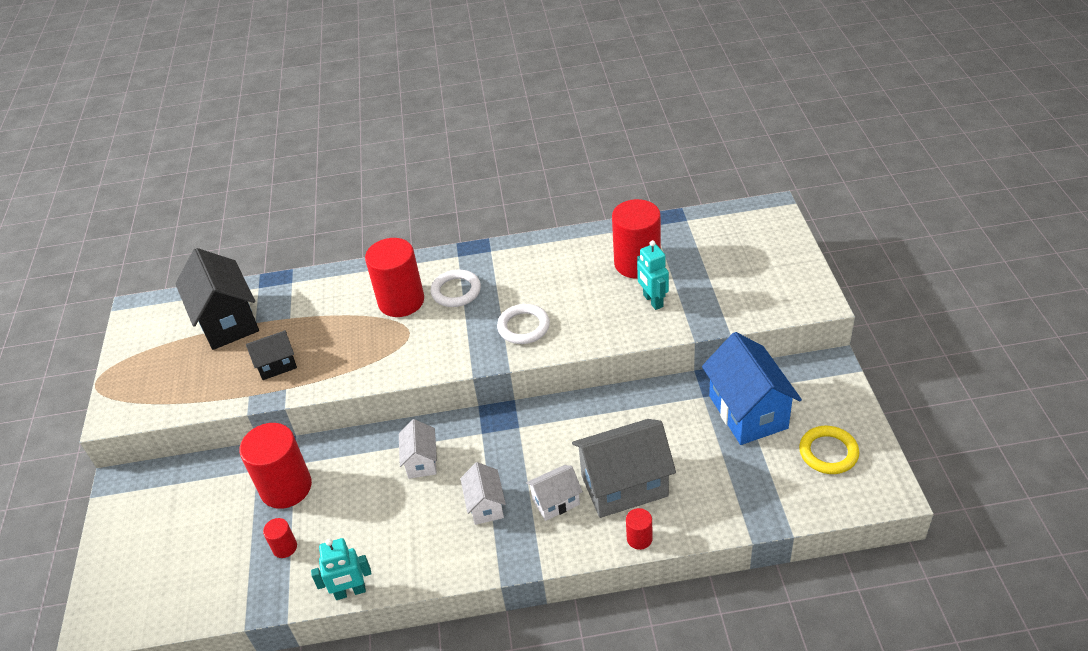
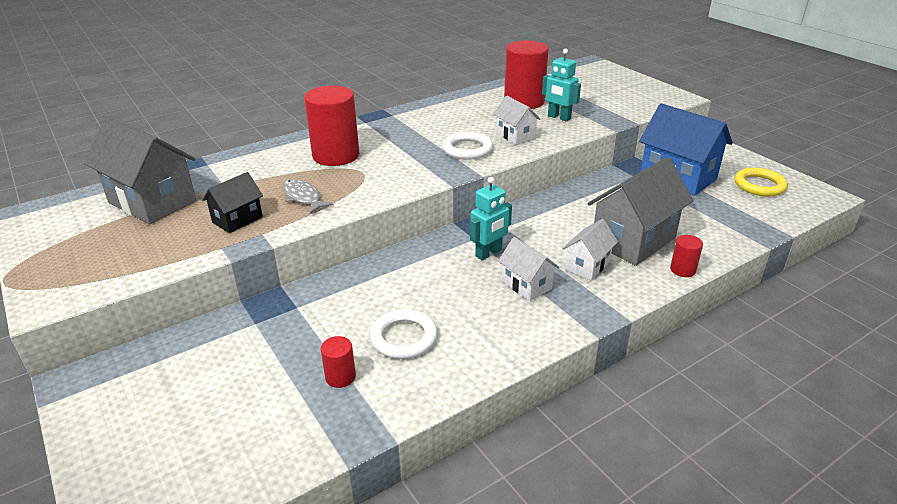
camera: 30 degrees left, 10 degrees down
(227, 321) = (152, 202): black house -> grey house
(286, 487) = (302, 328): red cylinder -> none
(341, 352) = (303, 197): none -> grey fish
(350, 592) = (449, 391): turquoise robot -> turquoise robot (489, 253)
(421, 461) = (434, 271): white house -> white house (515, 136)
(456, 291) = (384, 141): white ring -> white ring (404, 338)

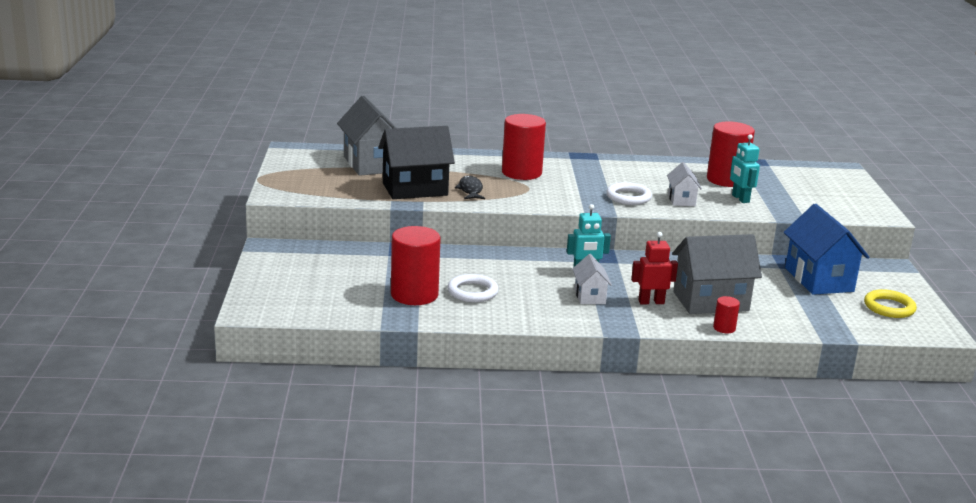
camera: 30 degrees right, 10 degrees down
(237, 220) = (415, 189): black house -> black house, size x1.87
(303, 197) = (470, 190): grey fish -> black fish
(340, 377) = (414, 295): red cylinder -> red cylinder, size x2.19
(587, 266) = (651, 302): white house -> red robot

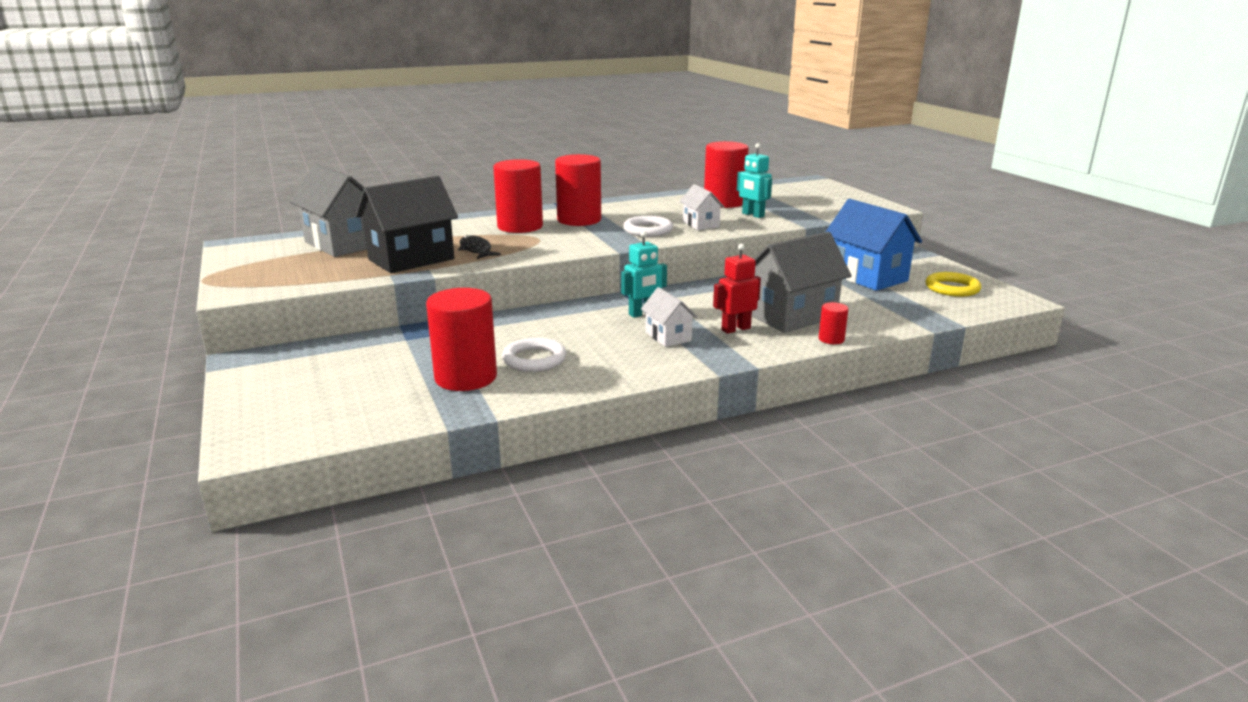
camera: 20 degrees left, 0 degrees up
(577, 175) = (579, 220): none -> red cylinder

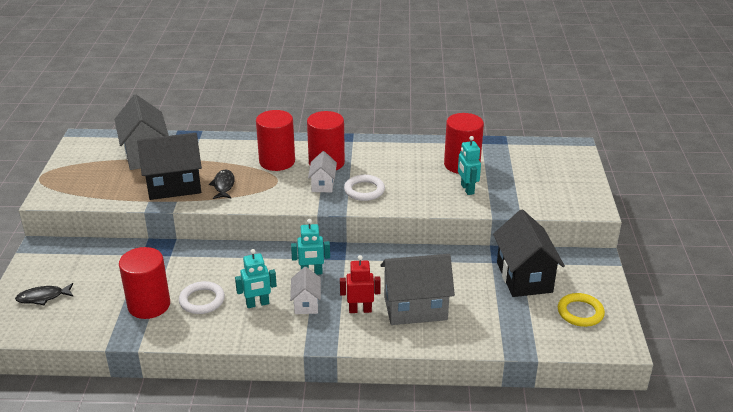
camera: 25 degrees right, 10 degrees up
(295, 402) = (43, 297): none -> black fish
(609, 348) = (257, 304): none -> turquoise robot
(700, 224) = (412, 192): white house -> white house (323, 184)
(831, 339) = (417, 343): red cylinder -> none
(867, 277) = (524, 277): blue house -> black house

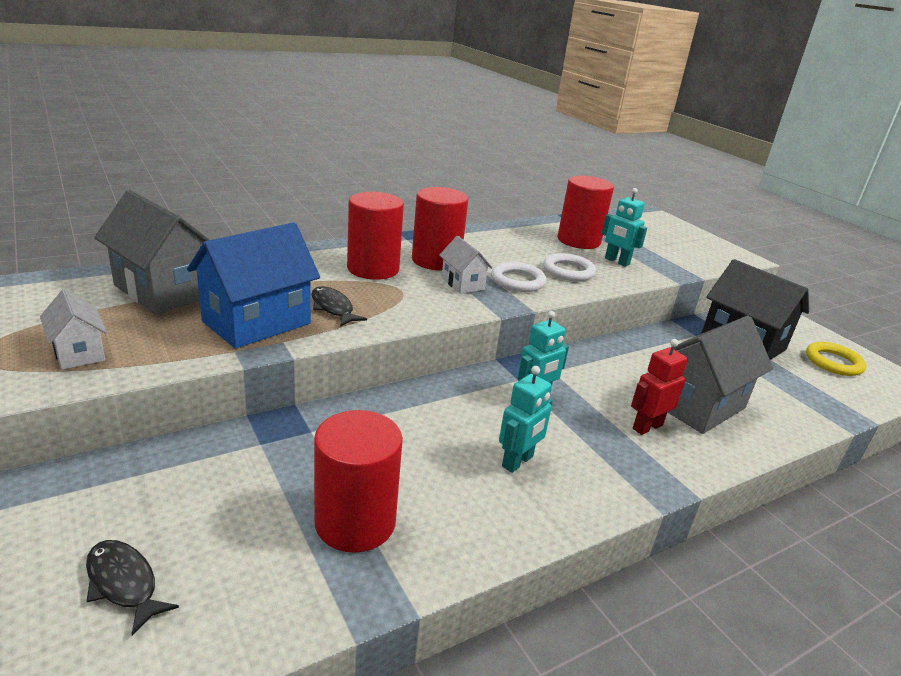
camera: 35 degrees left, 5 degrees down
(43, 297) = (124, 583): black fish -> black fish turned 90 degrees clockwise
(174, 186) = (256, 322): black house -> blue house
(202, 300) = (433, 484): white ring -> white ring (568, 271)
(306, 304) = (577, 440): white house -> white house (79, 353)

